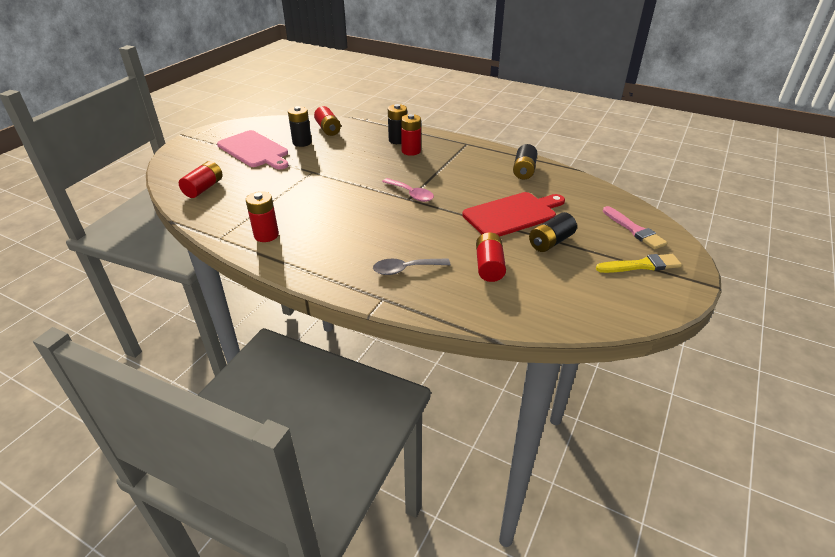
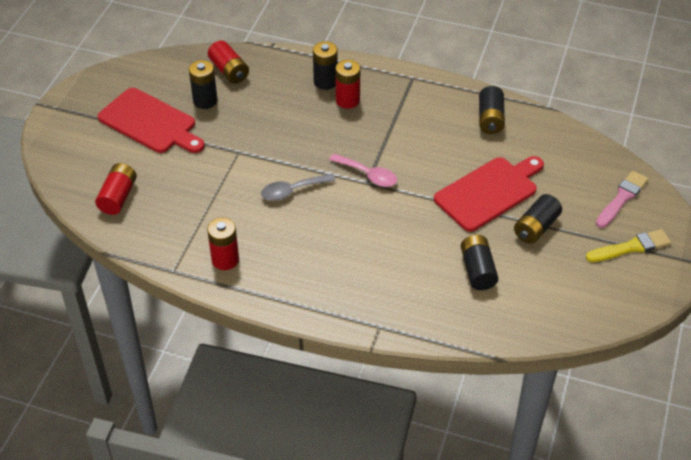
camera: 10 degrees left, 10 degrees up
(254, 150) = (150, 123): pink cutting board -> red cutting board
(405, 269) = (392, 286): grey spoon -> grey spoon (292, 191)
(489, 266) = (477, 270): red battery -> black battery
(634, 230) = (622, 198): pink brush -> pink brush turned 105 degrees counterclockwise

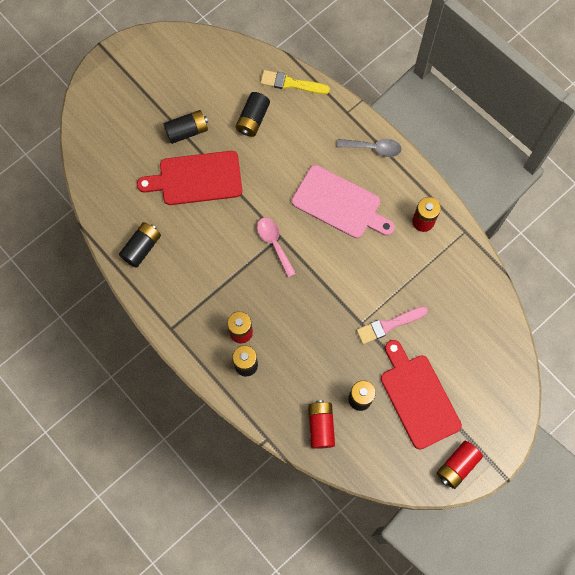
camera: 150 degrees left, 25 degrees up
(118, 197) = (477, 326): red battery -> red battery (457, 466)
(292, 191) = (340, 259): grey spoon -> grey spoon (374, 148)
(325, 236) = (340, 204): none -> pink cutting board
(622, 198) = (107, 122): pink brush -> pink brush (389, 325)
(631, 247) = (136, 82): yellow brush -> yellow brush (291, 83)

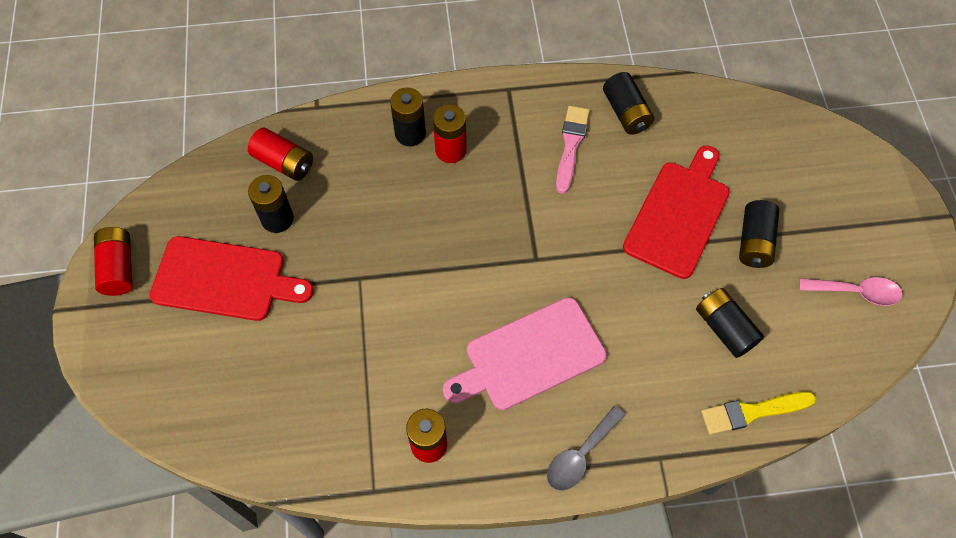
camera: 125 degrees right, 10 degrees down
(274, 243) = (532, 247): pink spoon -> pink spoon (856, 292)
(291, 83) = (752, 412): yellow brush -> yellow brush turned 150 degrees counterclockwise
(389, 325) = (331, 306): pink brush -> pink brush (571, 145)

